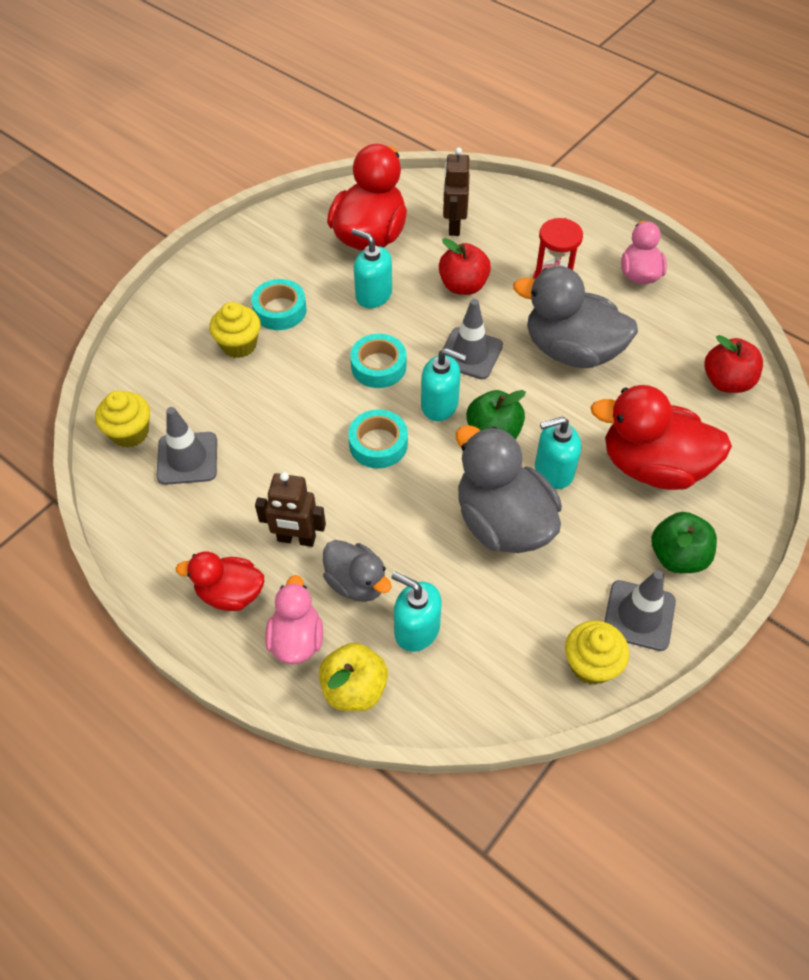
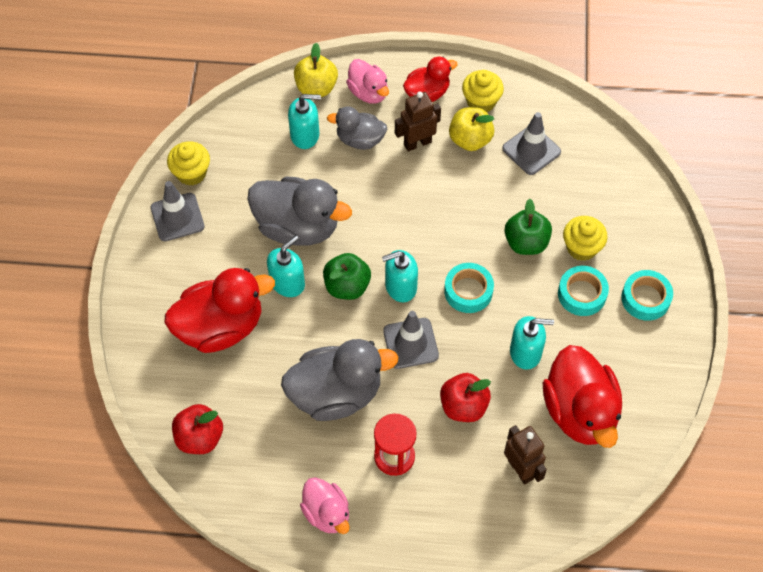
camera: 145 degrees right, 5 degrees up
(130, 432) = (585, 144): yellow cupcake -> yellow cupcake (481, 101)
(237, 508) = (470, 140): none -> yellow apple
(378, 444) = (419, 232): turquoise tape -> turquoise tape (645, 298)
(677, 556) = (171, 269): green apple -> green apple (526, 242)

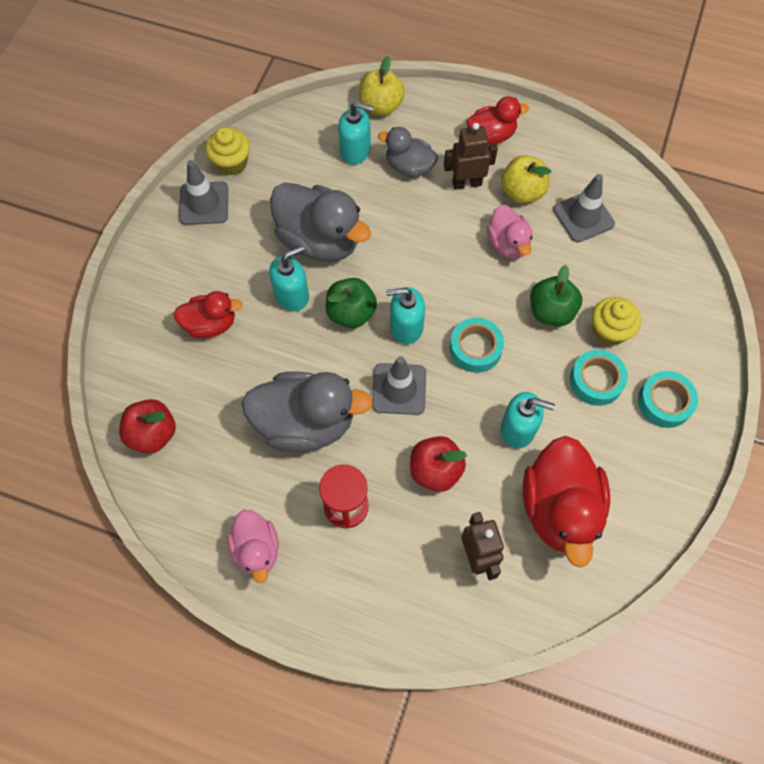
camera: 15 degrees right, 5 degrees up
(220, 327) = (210, 324): red duck -> red duck, size x0.58
(368, 92) = (432, 122): pink duck -> pink duck (508, 244)
(481, 101) = (544, 156): yellow cupcake -> none

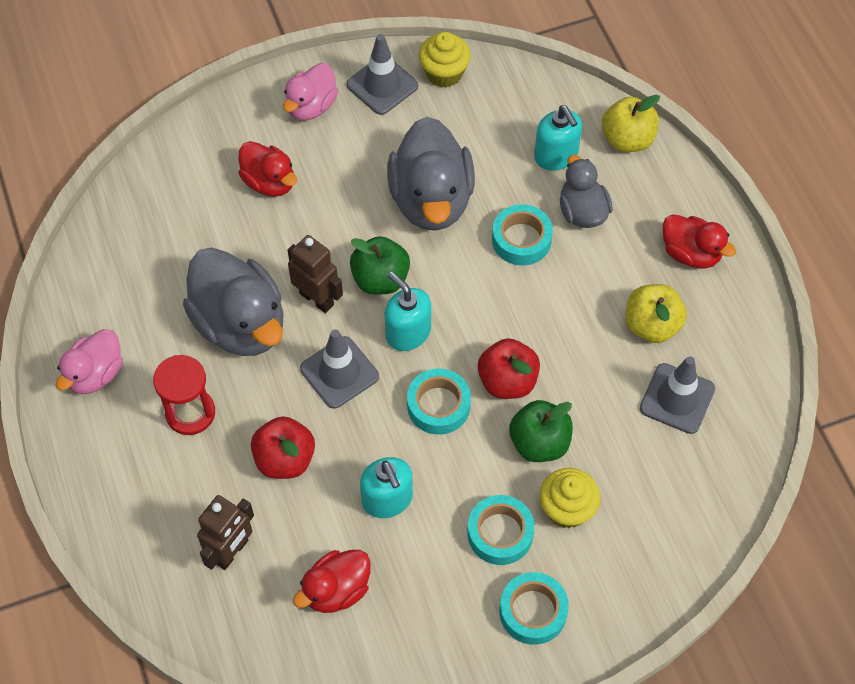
camera: 50 degrees right, 5 degrees down
(153, 434) = (132, 220): red apple -> red apple (507, 381)
(292, 295) = (355, 220): turquoise soap dispenser -> none
(398, 213) = (521, 240): none -> turquoise tape
(466, 183) = (613, 271): brown robot -> brown robot (317, 299)
(508, 244) = (579, 354): pink duck -> pink duck (311, 106)
(559, 509) = (336, 590): red duck -> red duck, size x0.58

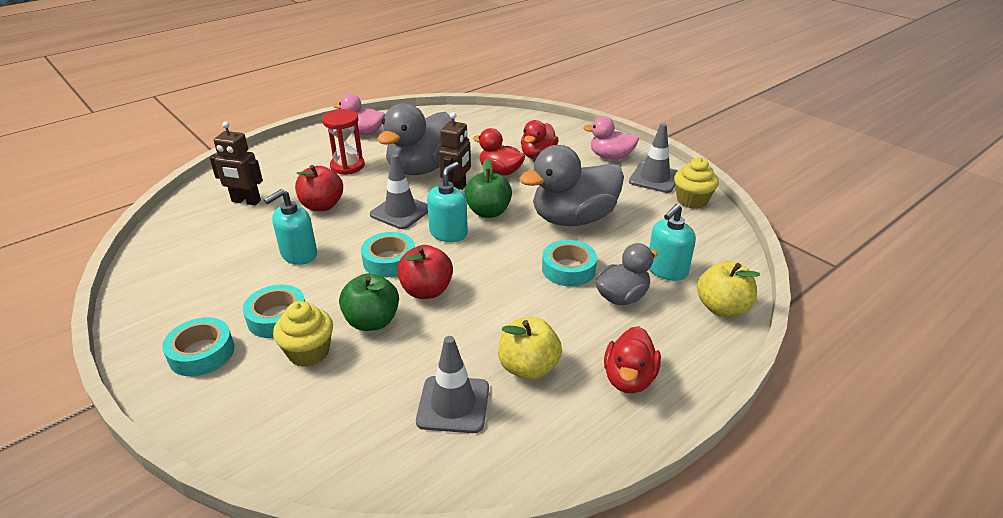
camera: 70 degrees right, 25 degrees down
(336, 590) = (218, 248): red duck -> red duck (500, 172)

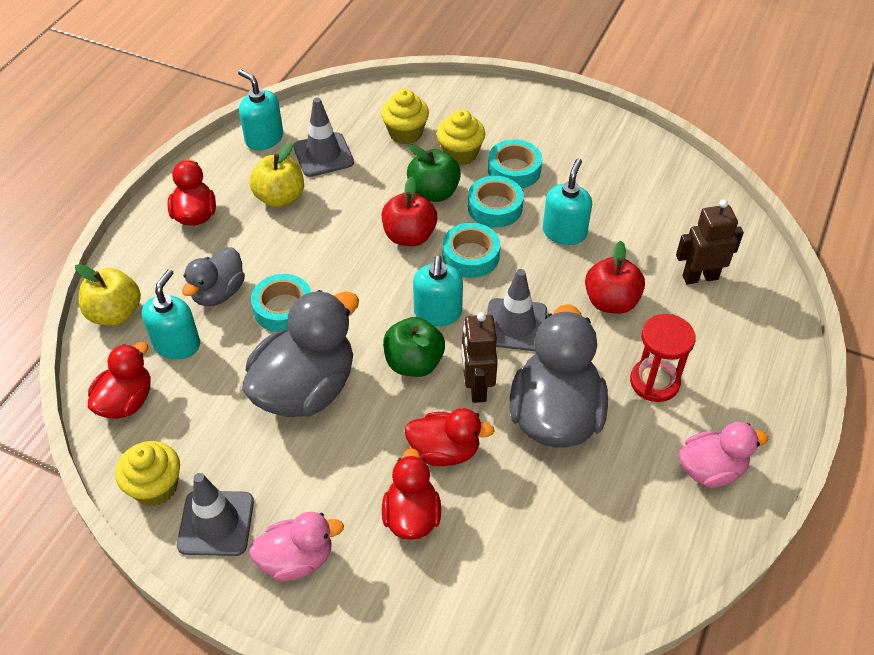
camera: 155 degrees right, 15 degrees up
(201, 353) = (539, 128): turquoise tape -> turquoise tape (495, 207)
(341, 399) = (405, 133): none -> yellow cupcake
(513, 456) = (264, 138): none -> turquoise soap dispenser
(712, 246) = (126, 401): none -> red duck

